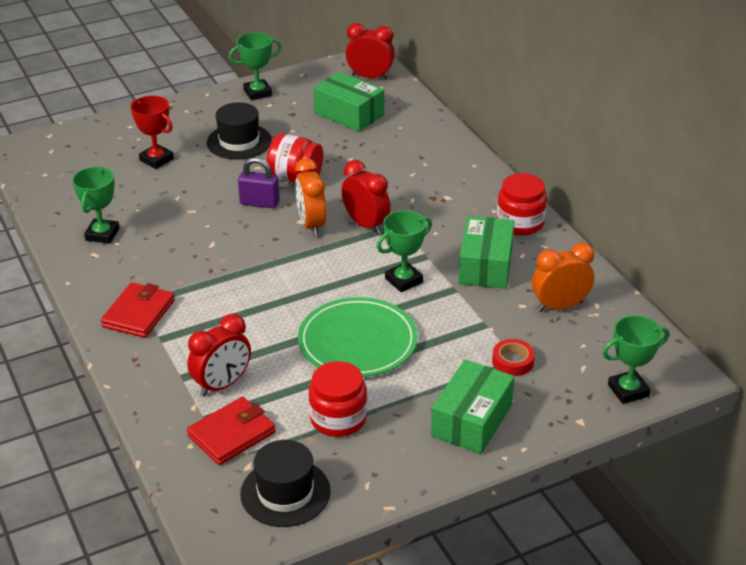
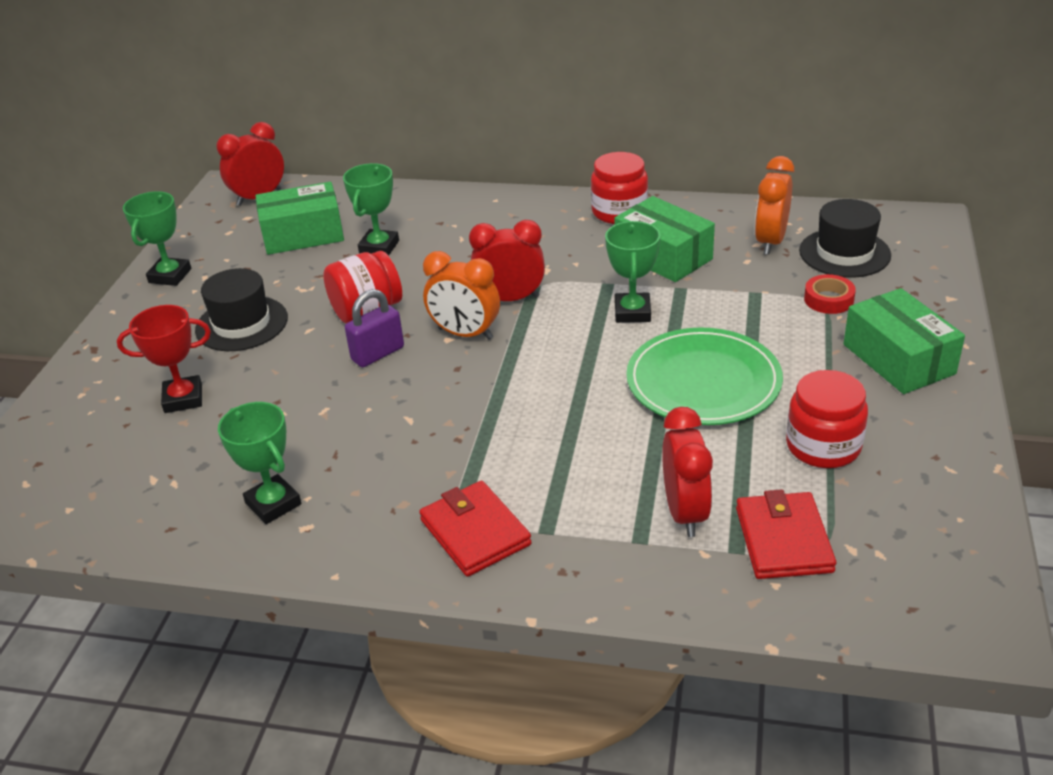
camera: 50 degrees left, 0 degrees up
(285, 492) = (921, 536): black hat -> black hat (844, 253)
(628, 390) = (927, 256): green trophy -> green trophy (379, 247)

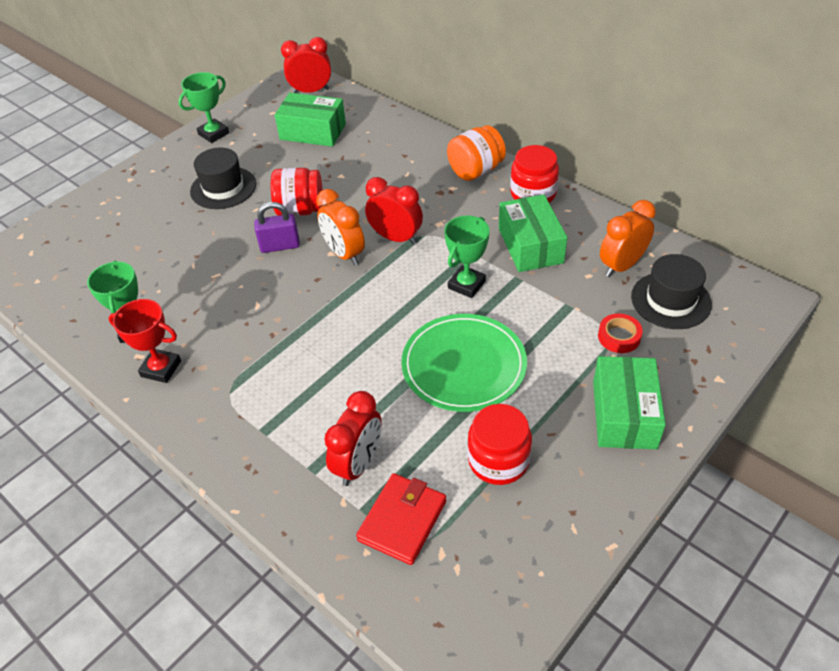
camera: 30 degrees right, 10 degrees up
(183, 399) = (149, 230): red trophy -> red trophy (161, 369)
(379, 247) = (349, 160): green trophy -> none
(475, 532) = (223, 410): red wallet -> none
(537, 211) = (476, 171): none -> orange jar

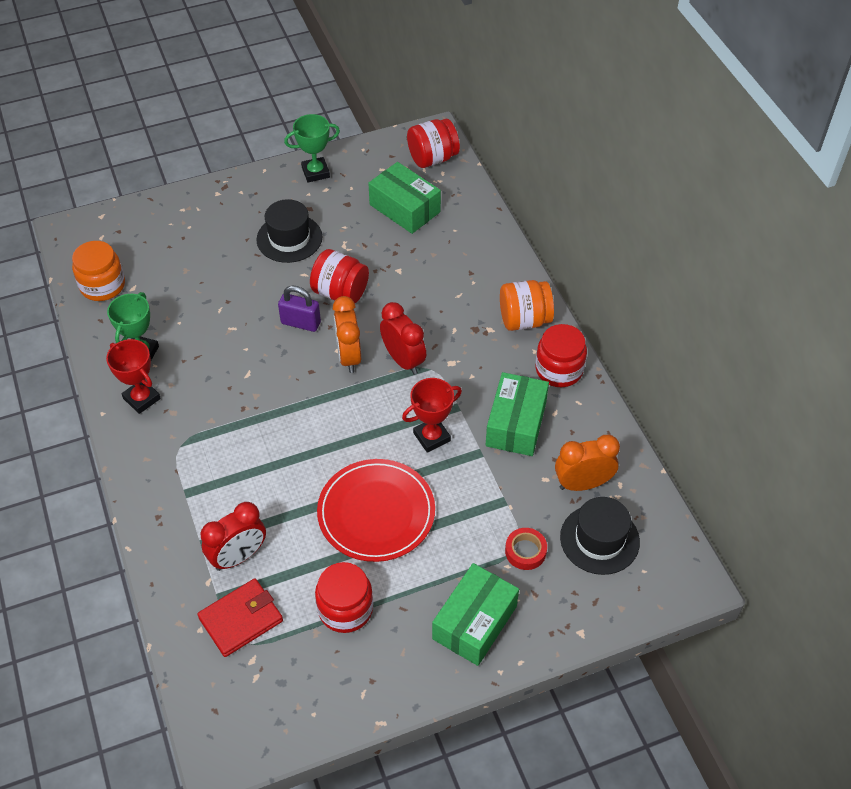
camera: 25 degrees right, 5 degrees up
(57, 290) = (102, 285): none -> orange jar
(311, 91) = (432, 158): red clock -> red jar
(464, 365) = (376, 512): green plate -> red plate
(466, 285) = (431, 437): green trophy -> red trophy

